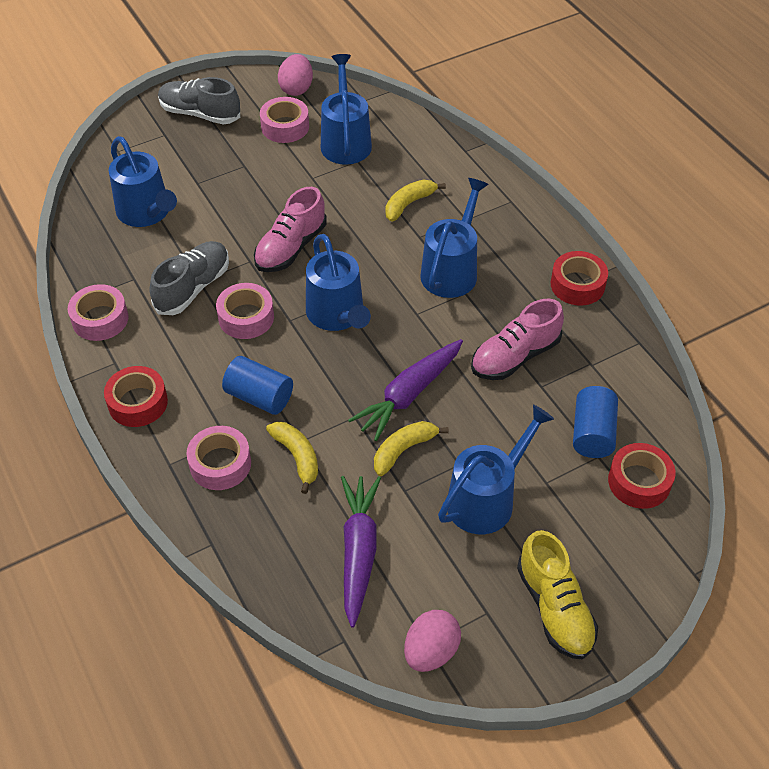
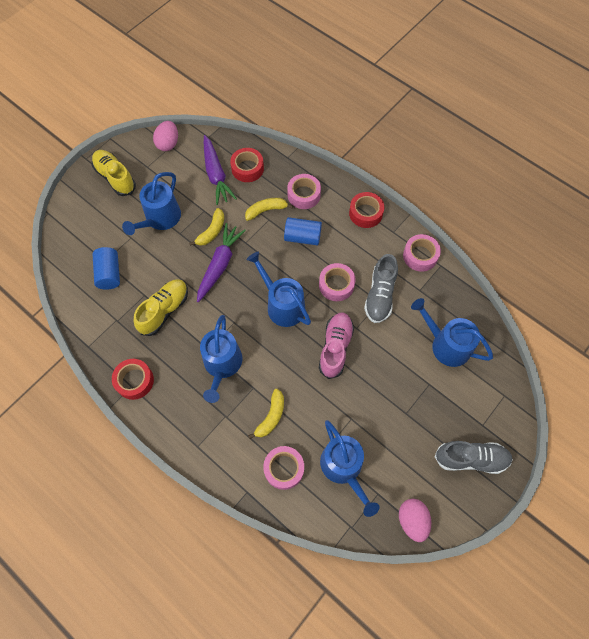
camera: 160 degrees right, 15 degrees up
(285, 127) = (398, 468): pink tape -> pink tape (284, 468)
(297, 457) = (266, 210): yellow banana -> yellow banana turned 120 degrees clockwise
(515, 356) = (164, 310): pink shoe -> yellow shoe
(639, 481) = (80, 253): red tape -> red tape (247, 168)

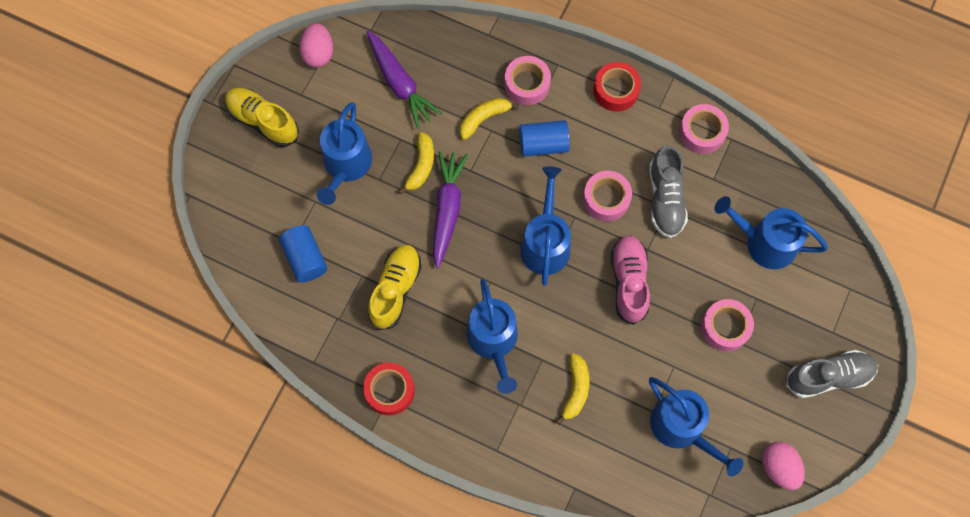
camera: 15 degrees left, 5 degrees up
(247, 168) = (439, 64): red tape -> none
(282, 305) = (545, 243): blue watering can -> blue watering can turned 60 degrees clockwise
(284, 468) = (610, 448): pink tape -> pink tape (725, 327)

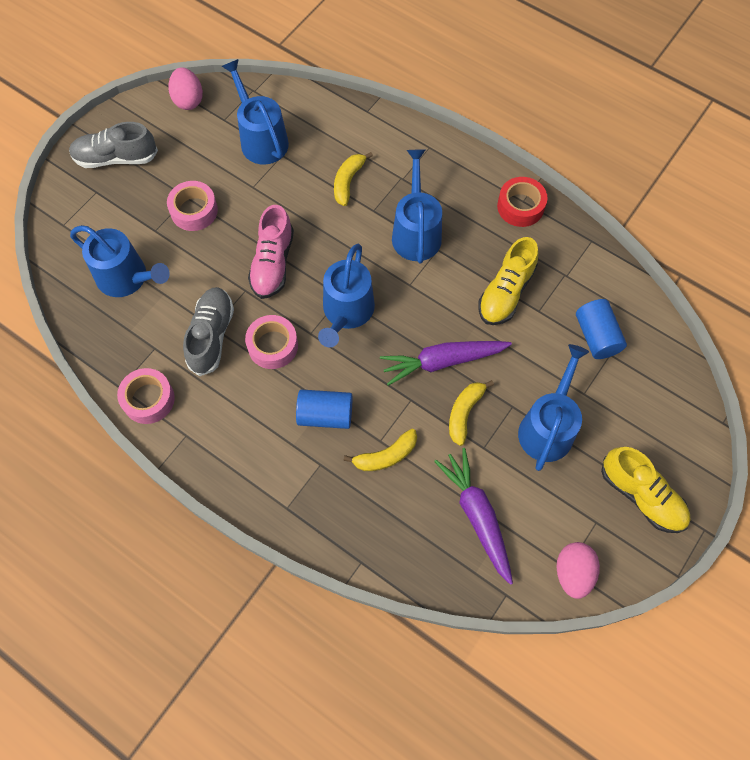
camera: 170 degrees left, 5 degrees down
(447, 210) = (442, 362): purple carrot -> purple carrot turned 60 degrees clockwise
(527, 84) = (328, 489): pink tape -> none
(616, 90) = (228, 464): red tape -> none

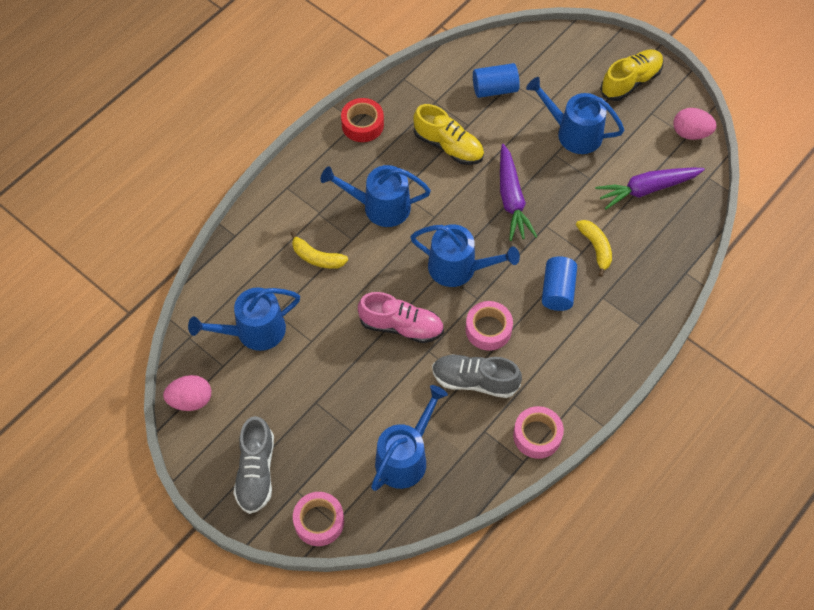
camera: 85 degrees left, 5 degrees down
(194, 211) = (333, 395): pink tape -> pink tape (319, 521)
(464, 413) = (559, 188): yellow banana -> none

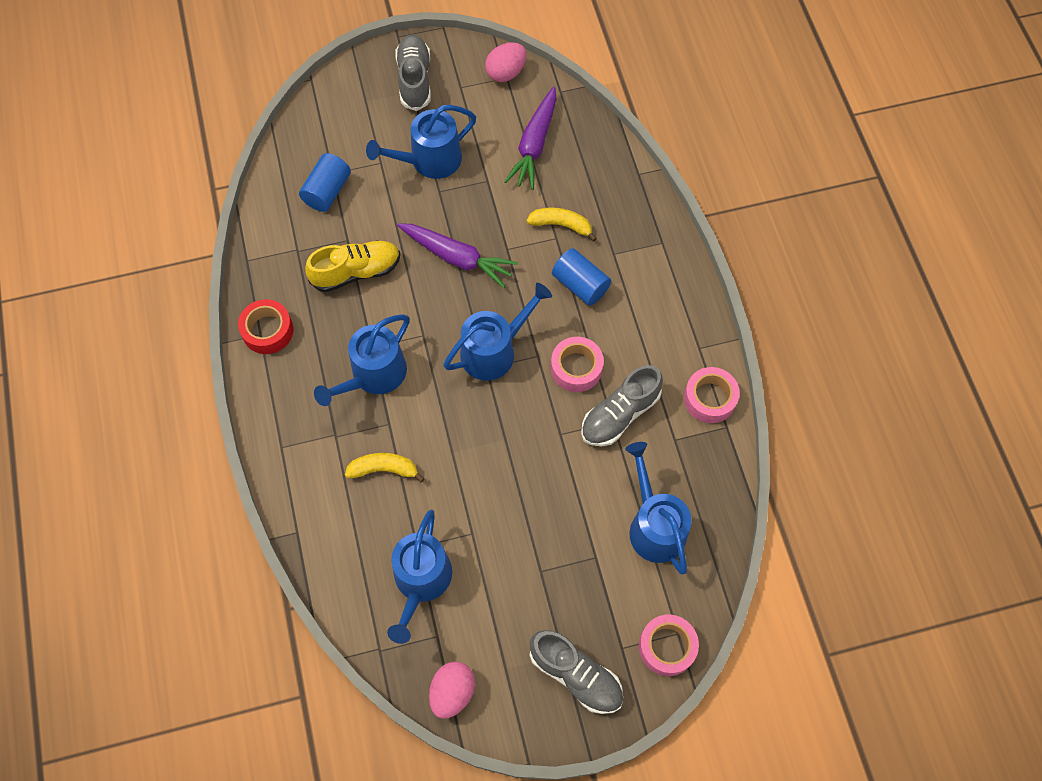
camera: 55 degrees left, 5 degrees up
(317, 257) = (384, 469): yellow banana -> yellow banana turned 150 degrees counterclockwise
(401, 326) = (517, 441): pink shoe -> none
(630, 82) = (414, 80): yellow shoe -> grey shoe

